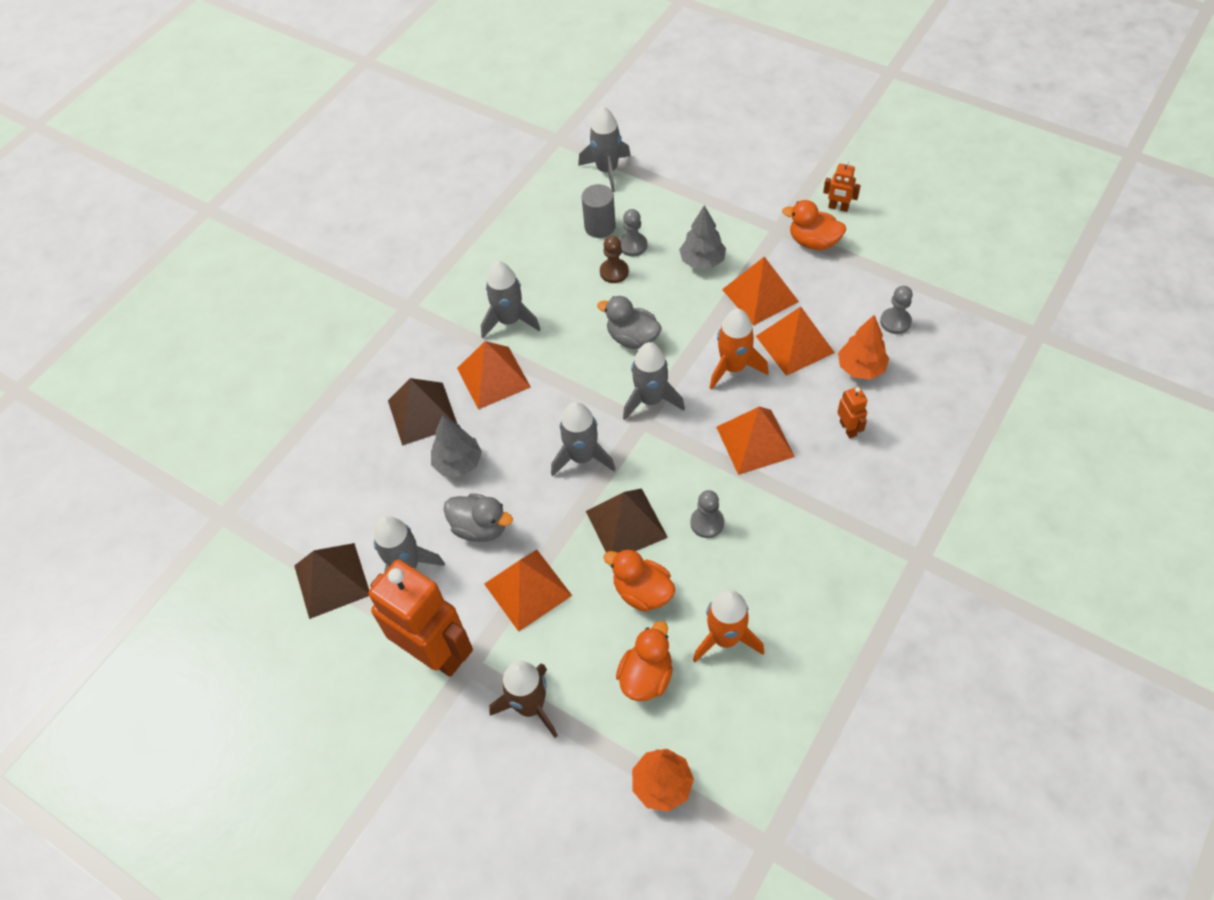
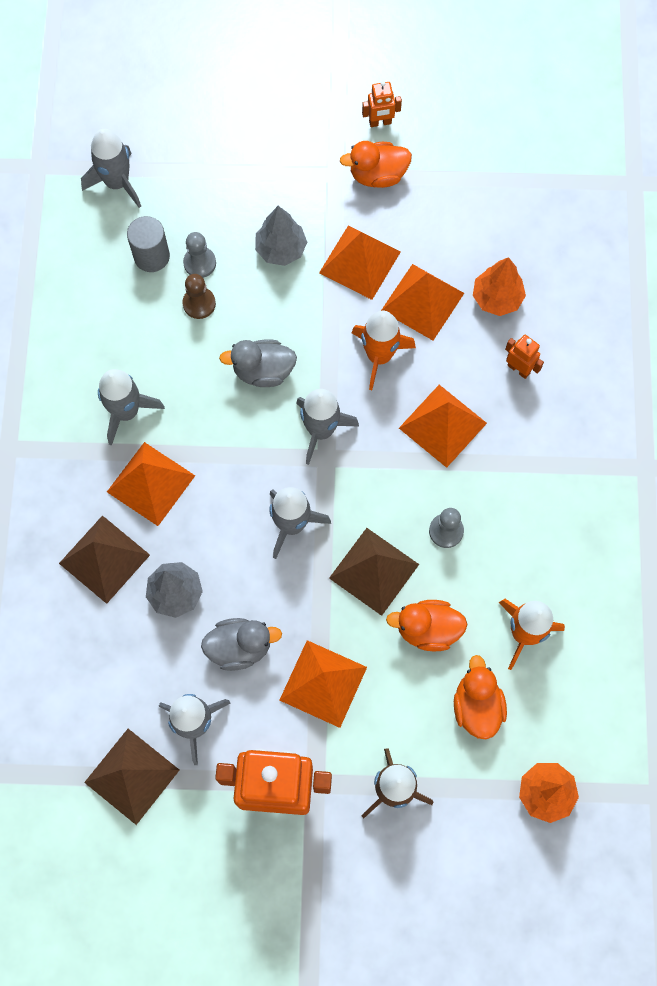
camera: 35 degrees left, 15 degrees up
(895, 322) = (502, 231): grey pawn -> none

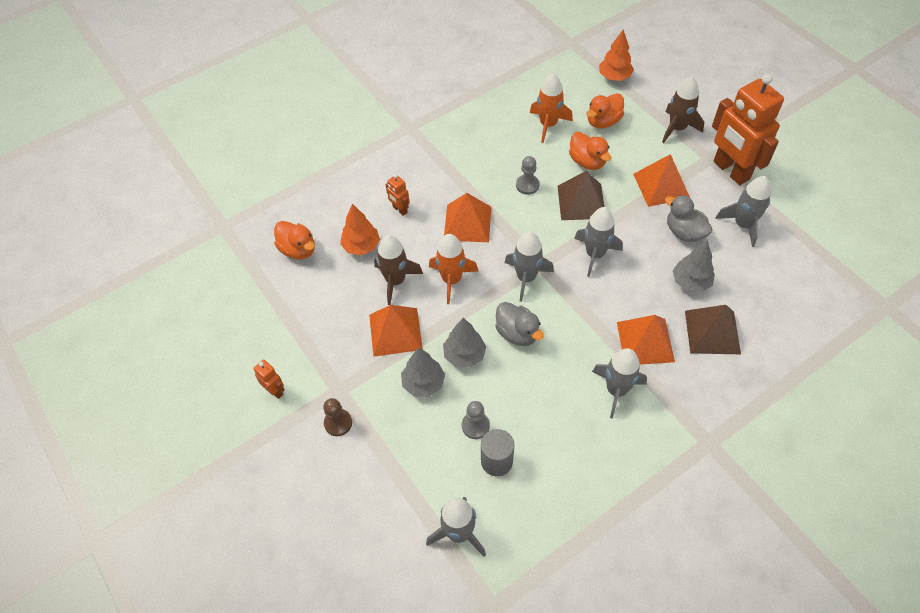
camera: 125 degrees left, 15 degrees down
(132, 776) = (798, 233): brown pyramid -> none
(199, 303) = (505, 404): brown pawn -> brown pawn (338, 423)
(280, 305) = (464, 355): none -> grey tree
(377, 175) = (320, 364): orange duck -> orange duck (298, 250)
(422, 302) = (395, 281): orange pyramid -> brown rocket
(519, 369) = (399, 210): orange robot -> orange robot turned 45 degrees counterclockwise

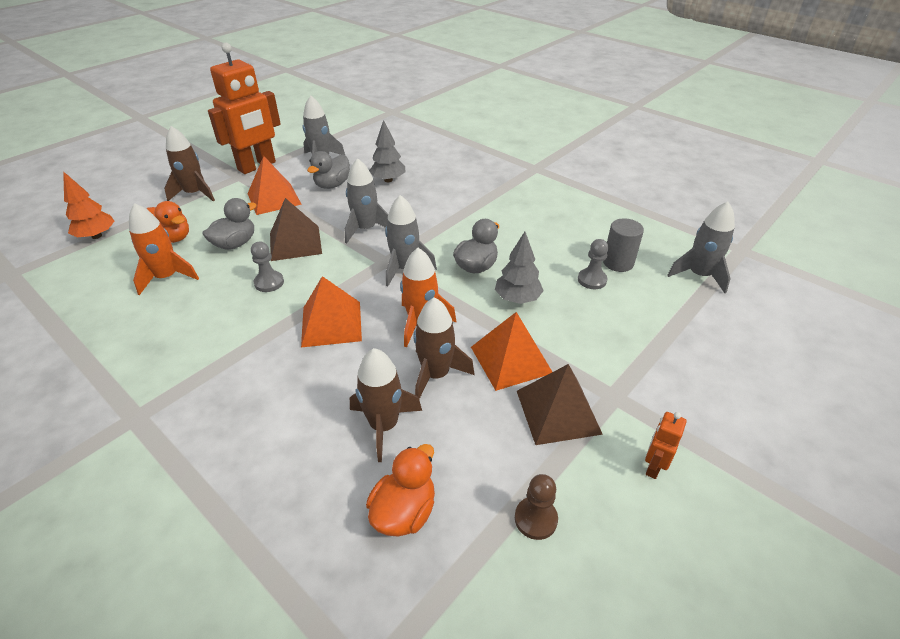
camera: 105 degrees left, 15 degrees down
(338, 423) = (655, 386): brown pawn -> brown pawn (535, 519)
(361, 246) = (384, 425): orange tree -> brown rocket
(399, 210) = (311, 395): orange robot -> none
(423, 383) = (566, 323): grey tree -> none
(587, 162) = (235, 244): orange duck -> grey duck
(616, 390) = (512, 208): grey rocket -> none
(645, 342) = (457, 197): orange pyramid -> none
(712, 332) = (436, 169): brown pyramid -> brown pyramid (558, 411)

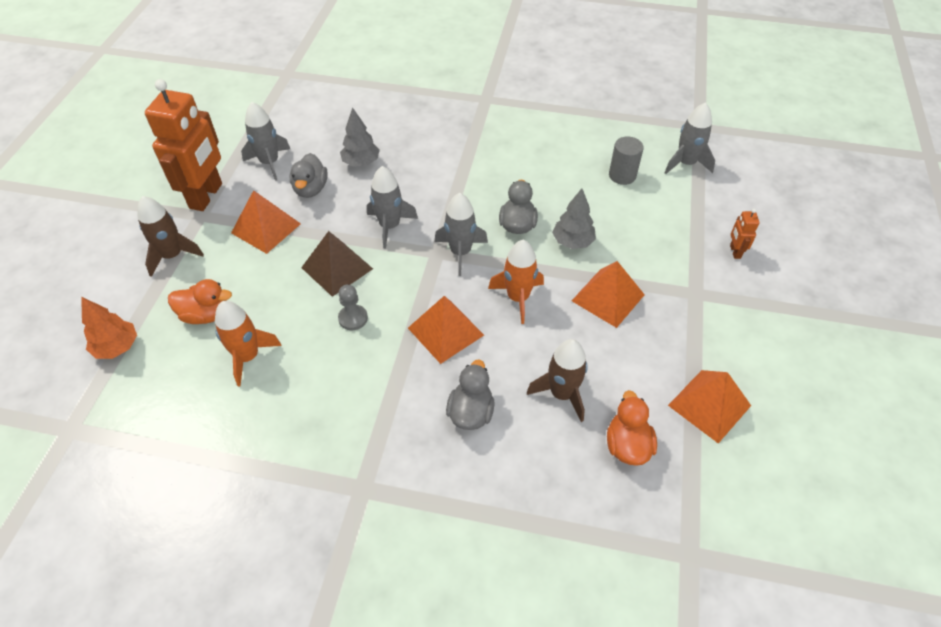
camera: 30 degrees left, 10 degrees up
(235, 244) = (278, 293): grey duck -> grey duck (471, 412)
(436, 375) = (565, 336): brown rocket -> none
(535, 519) = (709, 405): brown pawn -> orange pyramid
(558, 411) = (669, 323): brown pyramid -> none
(592, 280) = (614, 200): grey pawn -> none
(653, 466) = (752, 333): orange robot -> orange robot (735, 251)

